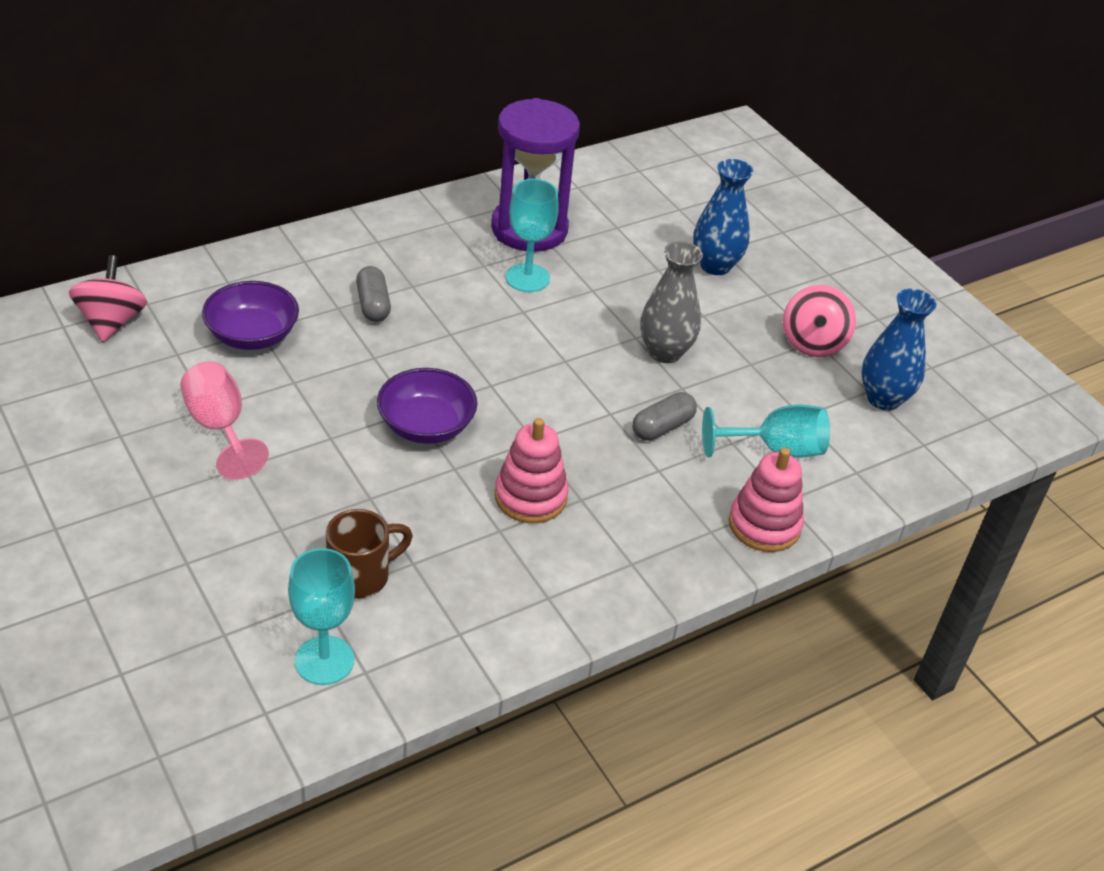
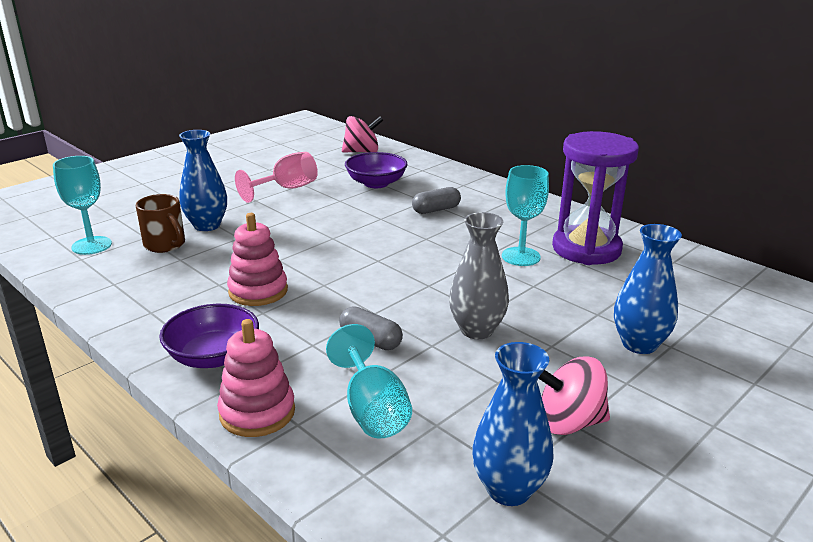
camera: 80 degrees right, 15 degrees down
(313, 527) = (207, 225): none -> blue vase
(426, 426) = (319, 244): purple bowl -> purple bowl (213, 356)

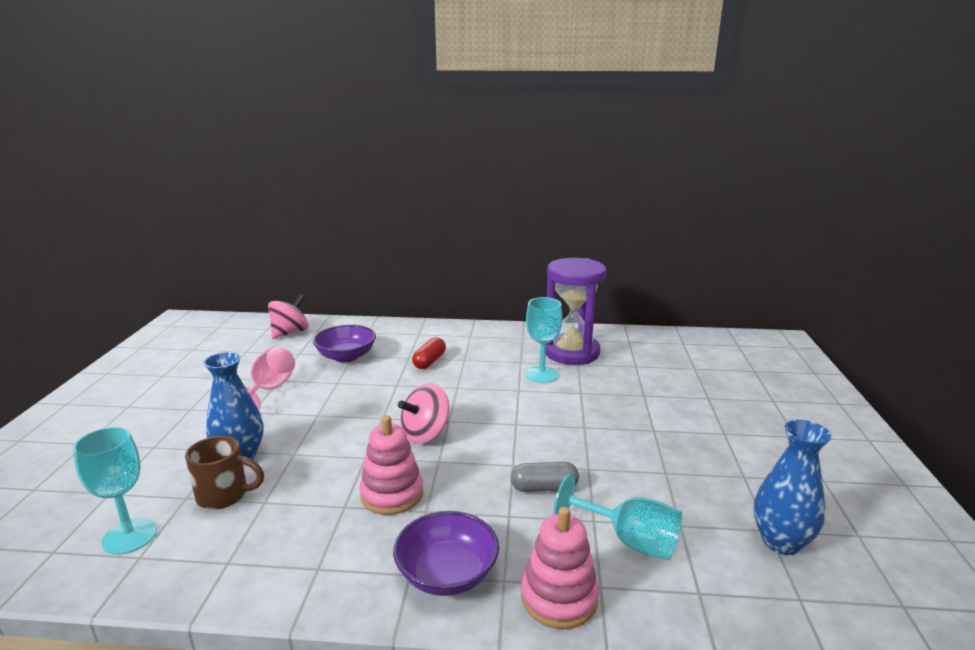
camera: 40 degrees left, 5 degrees down
(436, 210) = (429, 361): grey capsule -> red capsule
(476, 330) = (597, 442): grey vase -> none
(569, 422) = (739, 476): pink spinning top -> pink spinning top (425, 434)
(639, 344) = (693, 404): blue vase -> none

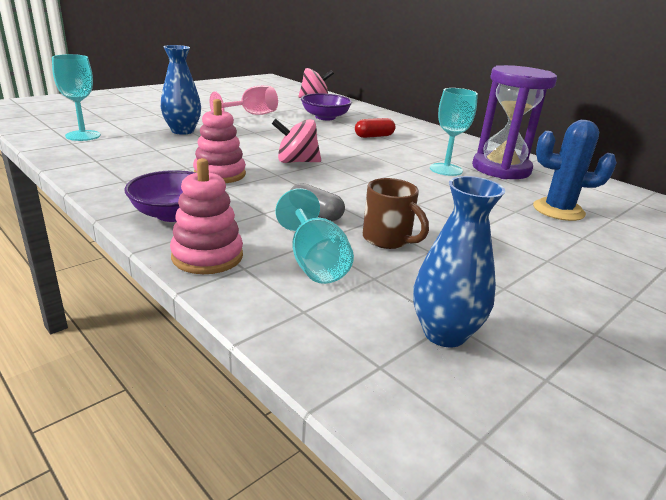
camera: 40 degrees right, 5 degrees up
(225, 495) = (145, 140): brown mug -> brown mug (388, 239)
(662, 378) = (558, 210): none -> blue cactus

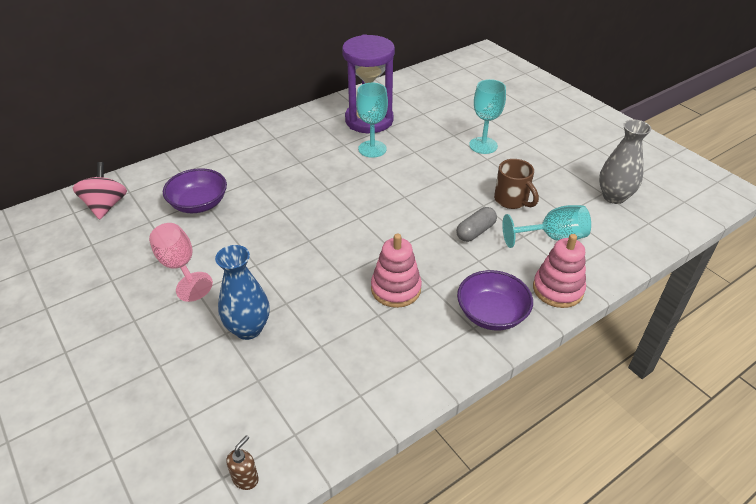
camera: 80 degrees left, 15 degrees up
(44, 132) = (245, 478): none -> brown soap dispenser
(83, 135) = (264, 429): turquoise goblet -> turquoise goblet (483, 145)
(296, 162) = (357, 235): pink spinning top -> none
(374, 136) = (276, 176): red capsule -> none
(388, 239) = (512, 200): brown mug -> brown mug turned 90 degrees clockwise
(444, 333) = (614, 197): blue vase -> grey vase
(558, 210) = (449, 116): blue cactus -> none

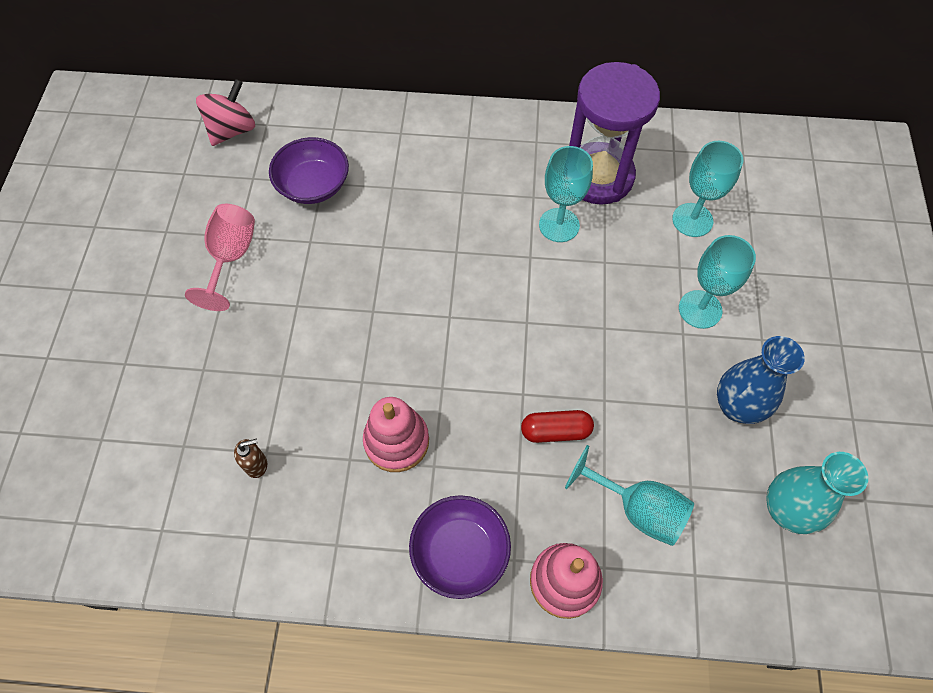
camera: 40 degrees right, 20 degrees up
(245, 478) = (89, 540): brown soap dispenser -> brown soap dispenser (256, 464)
(248, 329) = (224, 380): blue vase -> blue vase (736, 406)
(437, 114) = (692, 220): none -> turquoise goblet
(475, 231) = (555, 431): grey capsule -> red capsule
(512, 200) = (646, 419): brown mug -> none
(614, 197) = (786, 510): grey vase -> turquoise vase

